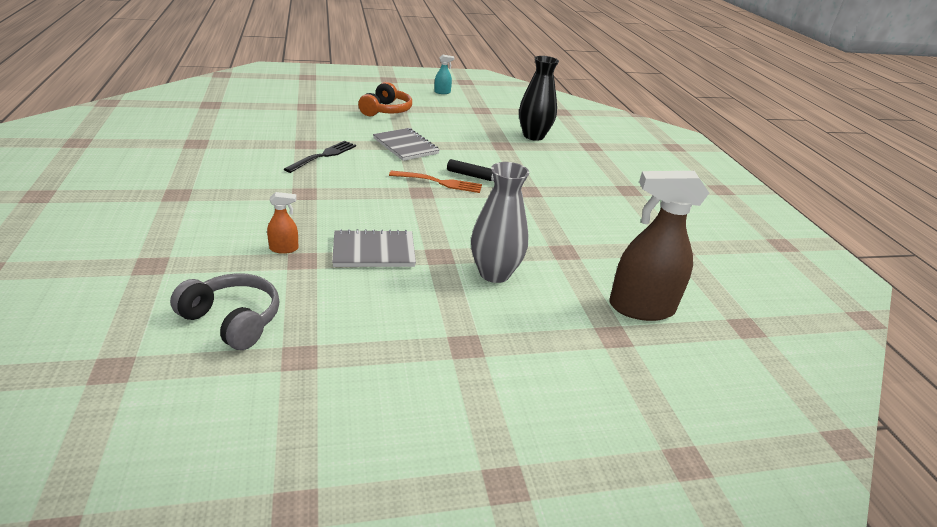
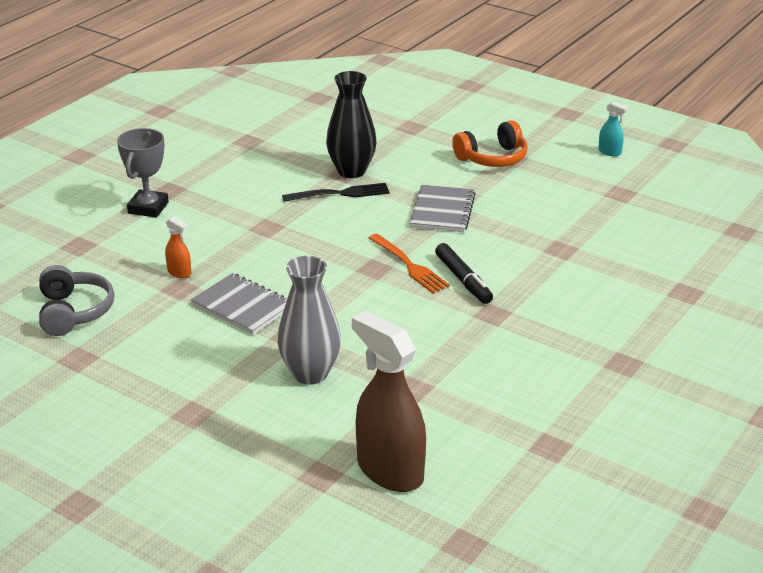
camera: 50 degrees right, 0 degrees up
(177, 213) = (148, 208): none -> grey trophy
(533, 136) = (626, 251): black vase -> black vase (351, 171)

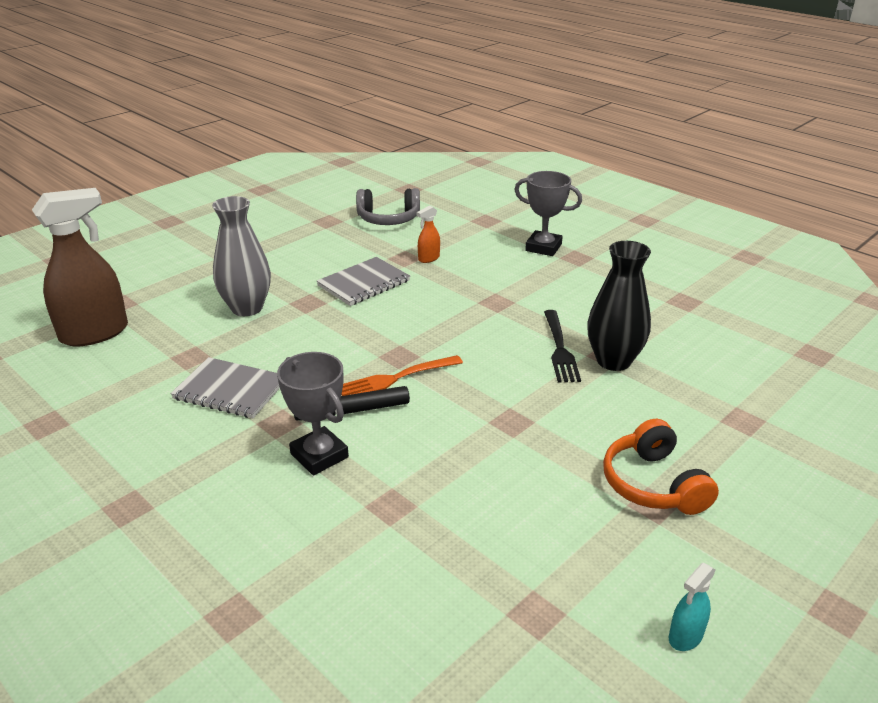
camera: 100 degrees right, 0 degrees up
(442, 211) = (509, 417): grey notebook -> grey notebook (230, 390)
(524, 286) = (319, 455): none -> grey trophy

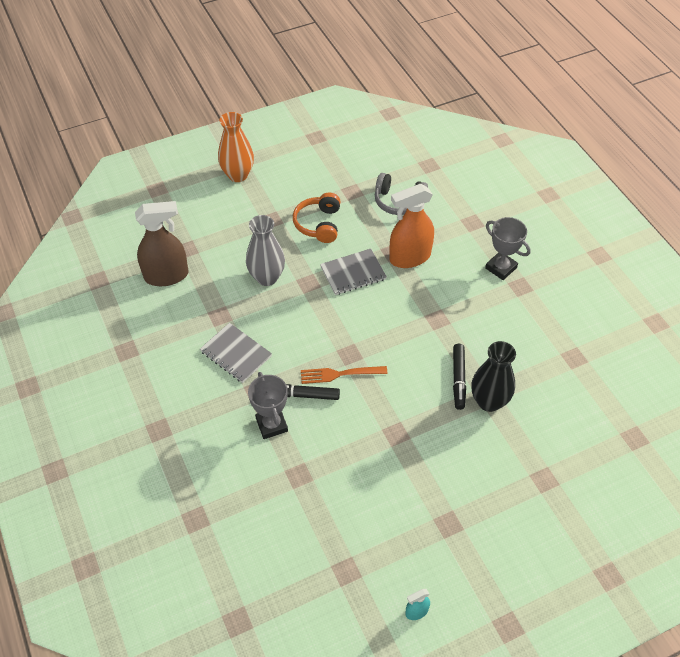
camera: 20 degrees right, 20 degrees up
(171, 231) = (238, 175): none -> orange vase
(428, 258) = (409, 257): orange spray bottle -> orange spray bottle, size x2.31
(560, 349) = (458, 379): black fork -> black marker
(653, 484) = (457, 510): orange headphones -> orange headphones (319, 224)

